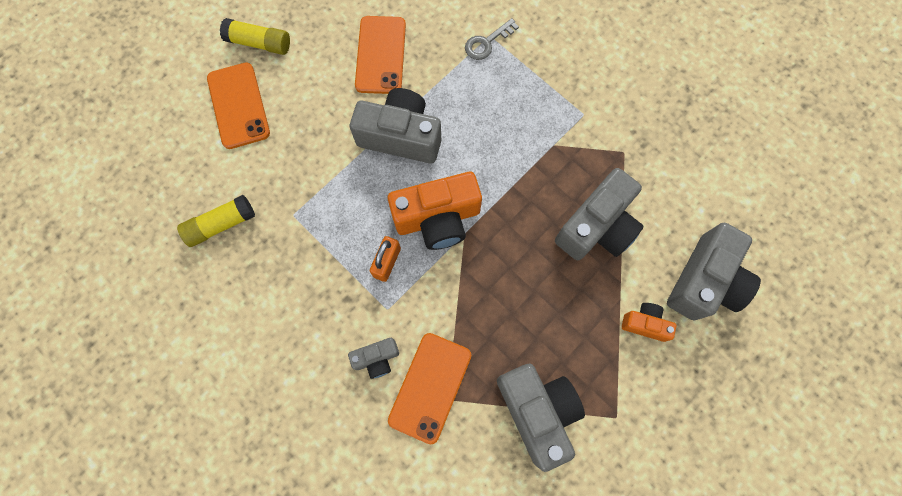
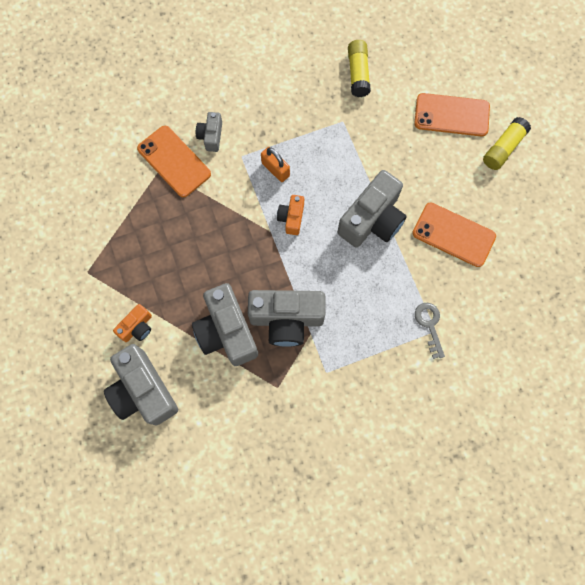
camera: 115 degrees right, 0 degrees up
(437, 218) = (291, 218): orange camera -> orange camera, size x0.51
(537, 411) = (121, 222): grey camera -> grey camera (286, 319)

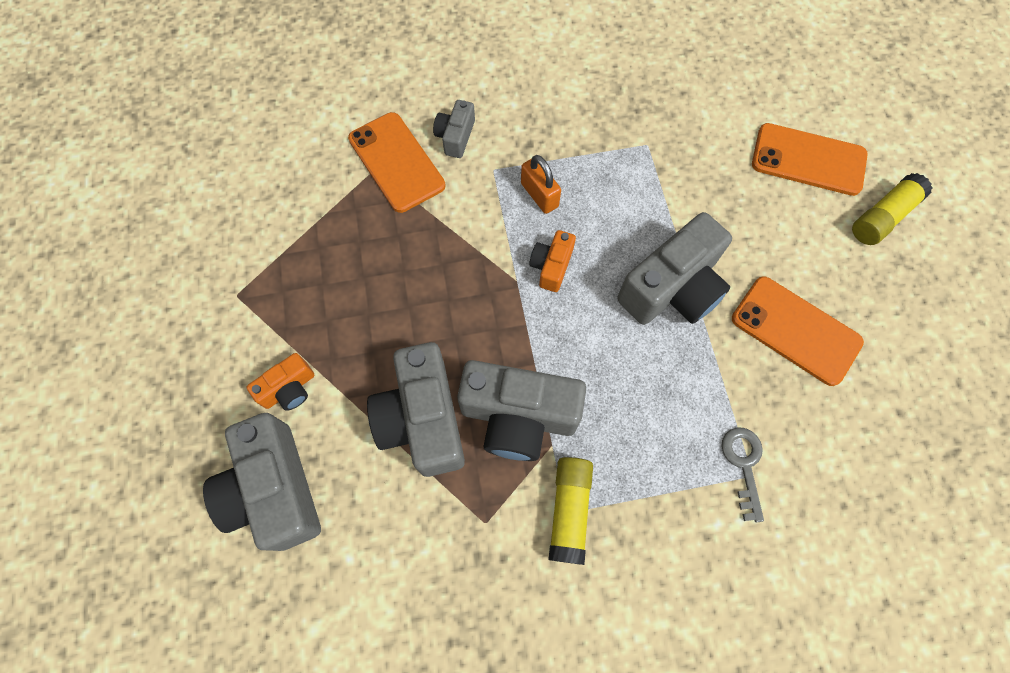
camera: 10 degrees right, 5 degrees down
(358, 73) = (678, 85): yellow glue stick -> yellow glue stick (569, 510)

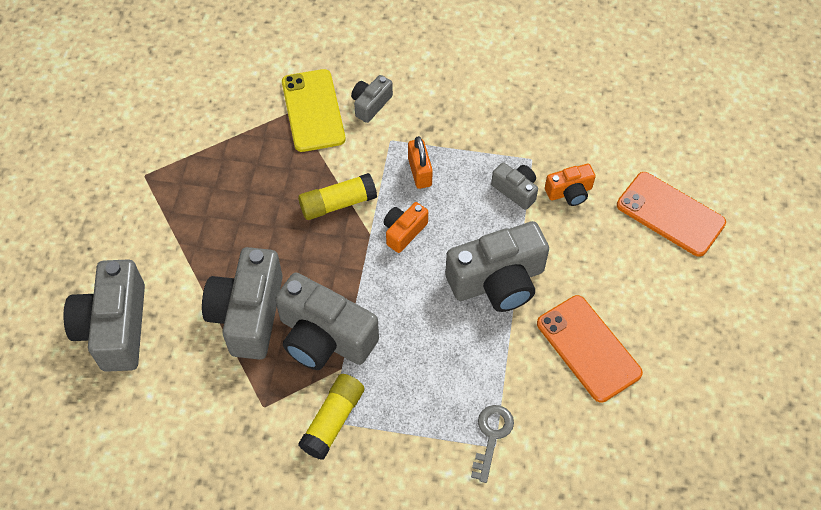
camera: 20 degrees right, 10 degrees down
(289, 389) = (155, 258): orange camera -> orange camera (569, 192)
(396, 162) = (313, 110): orange phone -> yellow phone
(646, 183) = (515, 190): none -> grey camera
(882, 217) = (714, 282): yellow glue stick -> yellow glue stick (338, 203)

